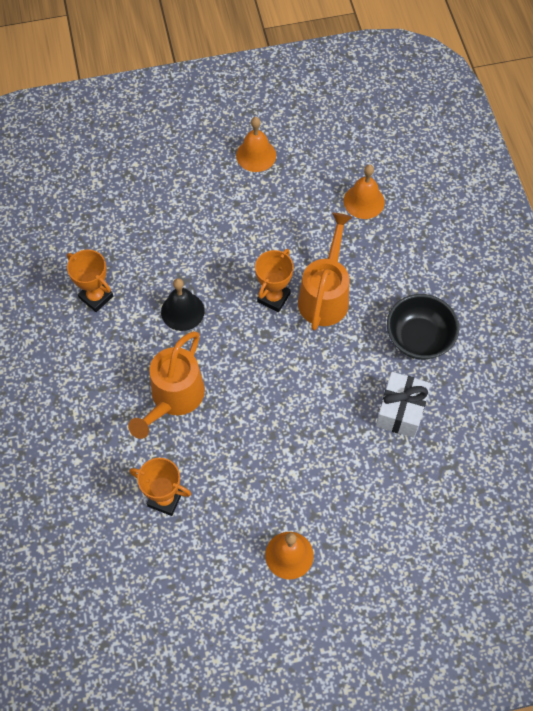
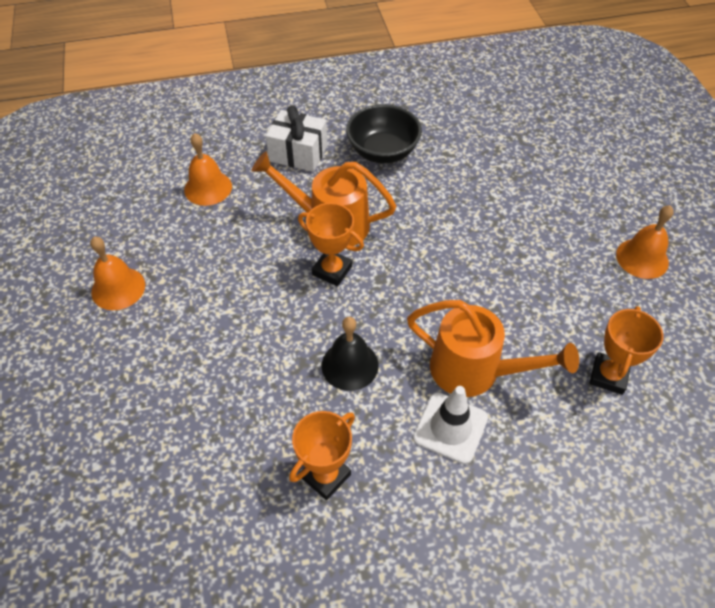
camera: 90 degrees left, 10 degrees down
(126, 377) = (450, 428): none -> white traffic cone
(401, 411) = (466, 168): white gift -> white gift (298, 153)

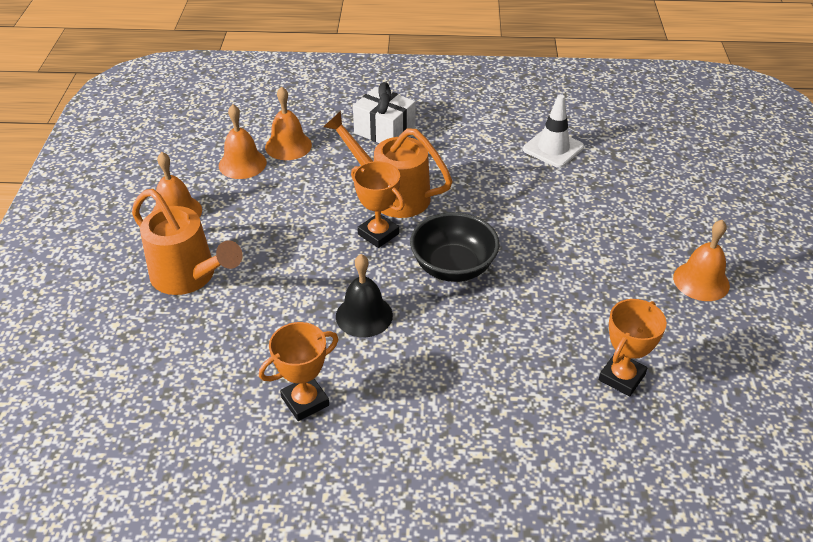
camera: 15 degrees right, 10 degrees down
(168, 218) = (242, 164): none -> orange bell
(383, 152) = (467, 143): black bowl -> black bowl (453, 267)
(450, 428) = (441, 388): white traffic cone -> white traffic cone (553, 148)
(475, 371) = (485, 345): orange watering can -> orange watering can (189, 277)

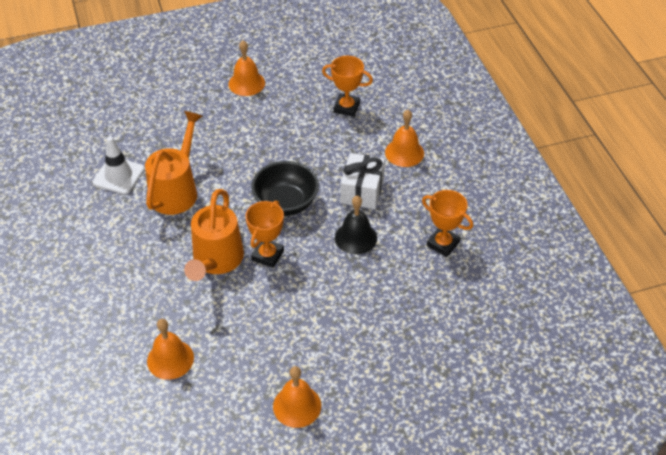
camera: 110 degrees left, 5 degrees up
(189, 277) = (368, 358): orange watering can -> orange watering can (177, 190)
(242, 164) = (210, 385): orange bell -> orange bell (404, 152)
(384, 131) = (125, 293): white gift -> white gift (362, 191)

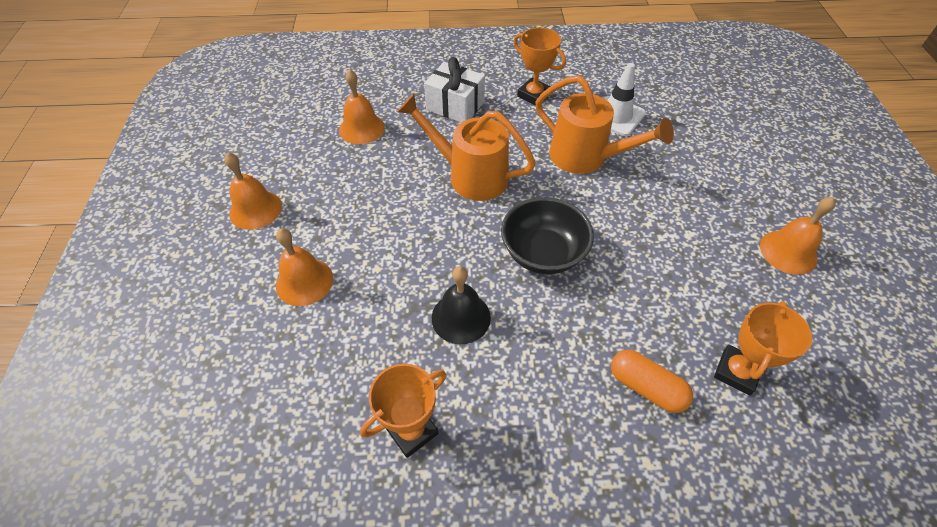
camera: 105 degrees right, 5 degrees up
(267, 255) = (462, 220): orange trophy -> orange trophy (534, 95)
(362, 191) = (546, 347): white gift -> white gift (455, 106)
(371, 144) = (646, 387): none -> orange capsule
(404, 152) = (621, 433): orange bell -> orange bell (304, 281)

